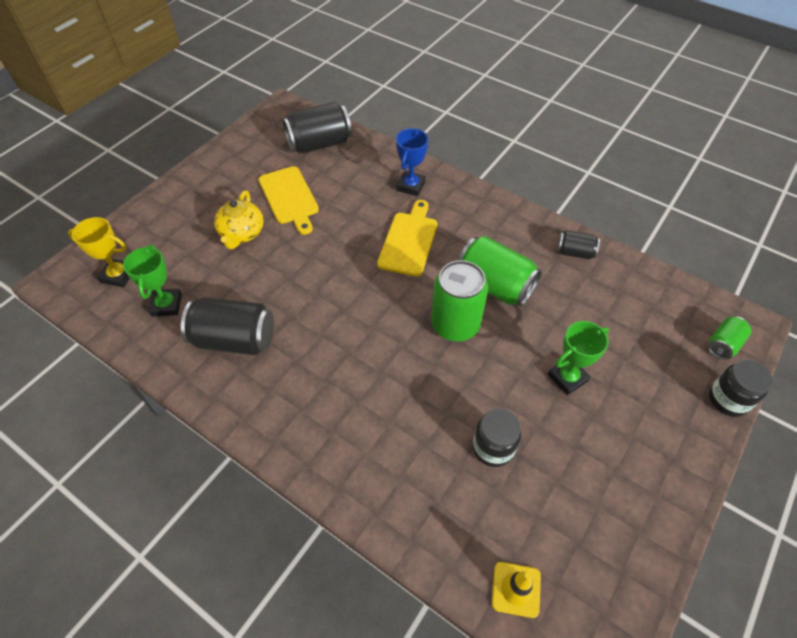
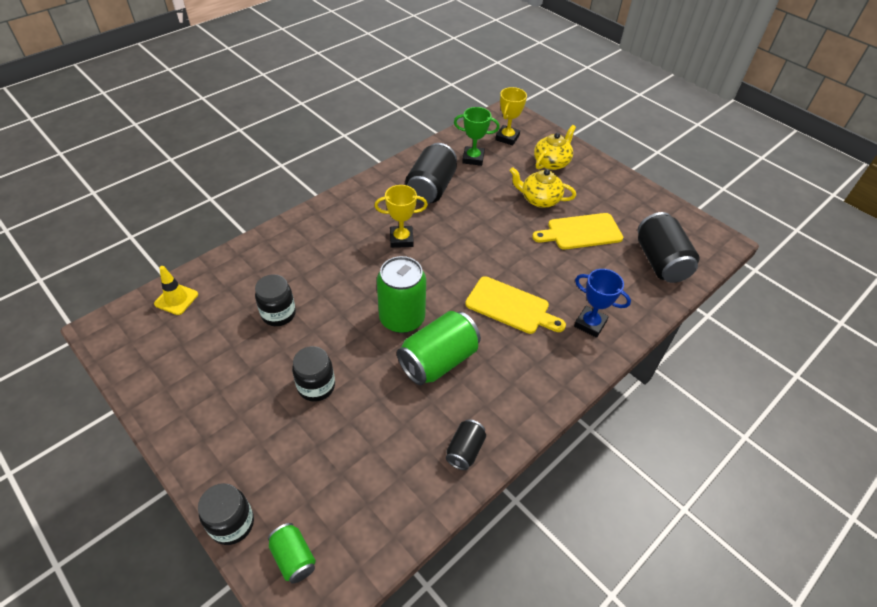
camera: 100 degrees right, 5 degrees down
(170, 228) = (551, 162): none -> yellow teapot
(336, 351) = (401, 239): none -> yellow trophy
(567, 378) = (316, 386): green trophy -> black jar

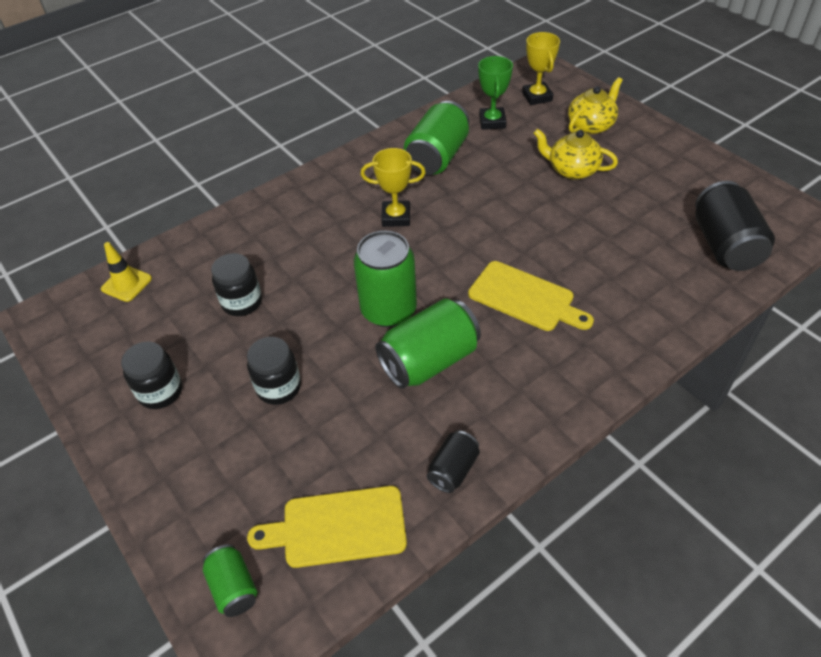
camera: 10 degrees right, 0 degrees up
(232, 524) = (165, 543): black jar -> black jar (160, 392)
(431, 188) = (437, 157): black can -> green can
(473, 158) = (492, 122): green trophy -> green trophy turned 75 degrees clockwise
(507, 138) = (537, 97): yellow trophy -> yellow trophy turned 45 degrees counterclockwise
(581, 232) = (622, 208): yellow cutting board -> yellow cutting board (337, 527)
(590, 324) = (626, 320): blue trophy -> none

